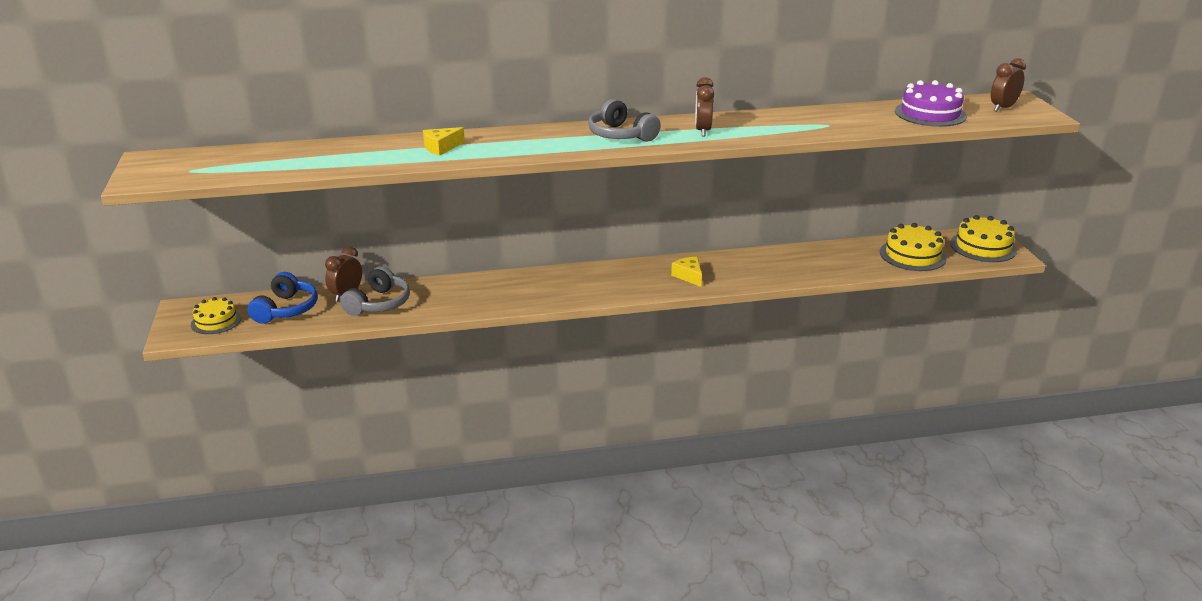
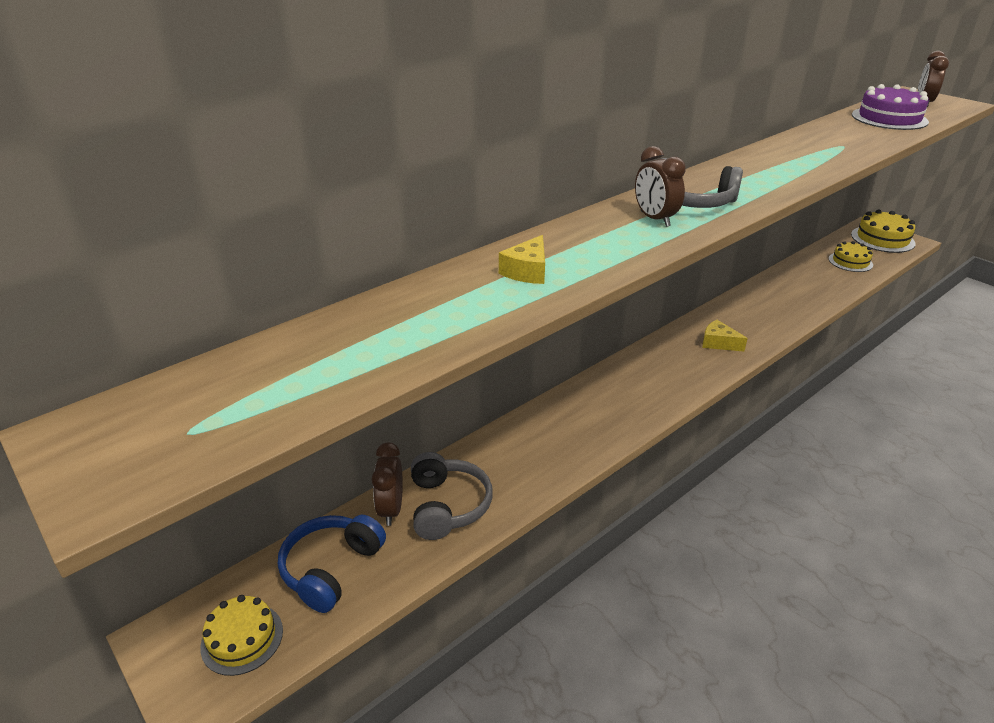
camera: 30 degrees left, 5 degrees up
(286, 309) = (331, 568): blue headphones -> blue headphones turned 135 degrees counterclockwise
(702, 131) = (756, 177): brown clock -> brown clock (654, 219)
(912, 255) = (850, 262): yellow cake -> yellow cake, size x0.66

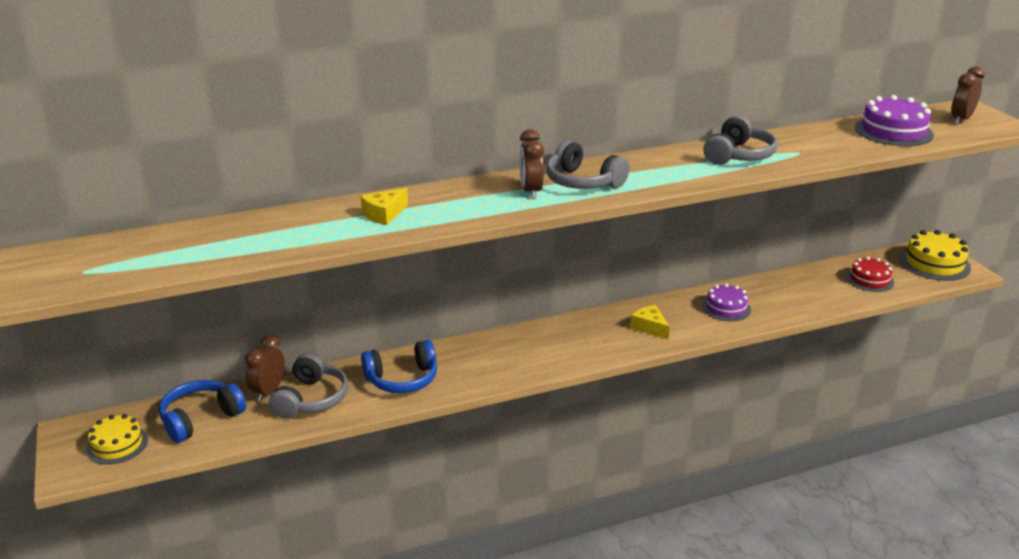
camera: 20 degrees right, 5 degrees down
(530, 455) = (402, 379): none -> blue headphones
(764, 310) = (726, 308): none -> purple cake
(797, 155) = (738, 155): none -> grey headphones
(850, 262) = (870, 280): yellow cake -> red cake

